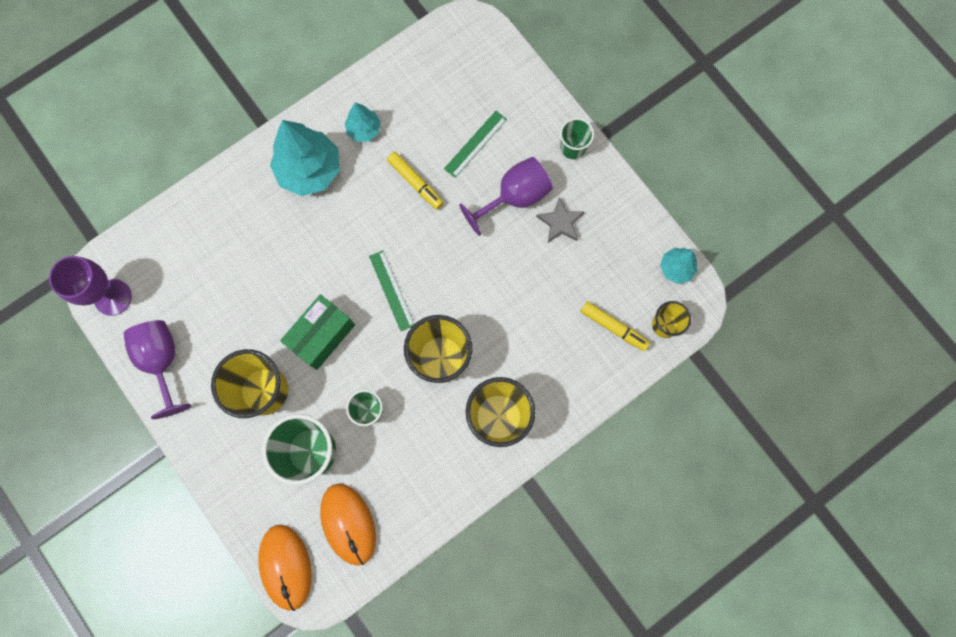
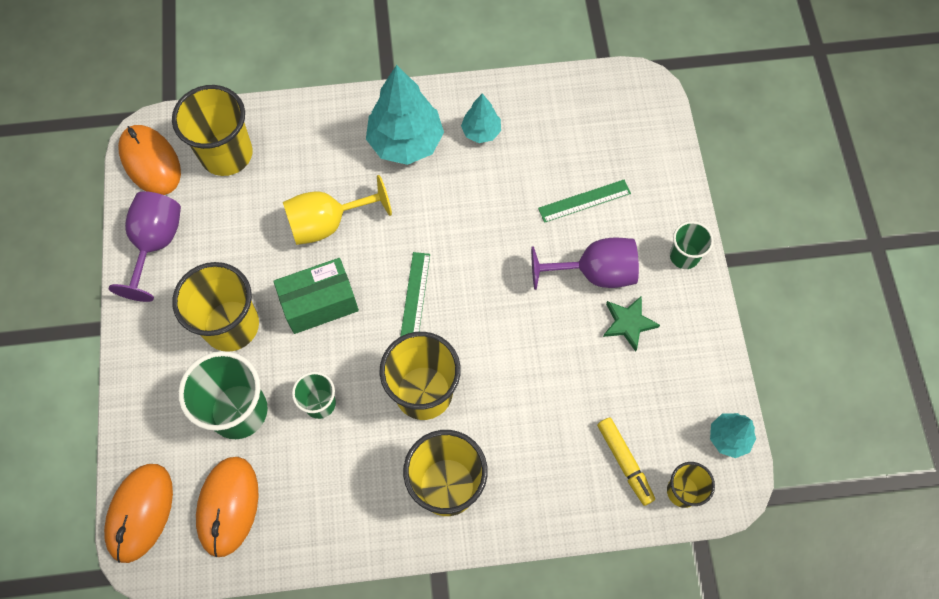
camera: 30 degrees right, 10 degrees down
(113, 297) = (150, 162): purple goblet -> orange mouse
(171, 257) = (226, 154): none -> yellow cup
(288, 269) = (328, 223): none -> yellow goblet
(416, 183) = (502, 207): yellow marker -> none
(560, 222) = (628, 323): grey star -> green star

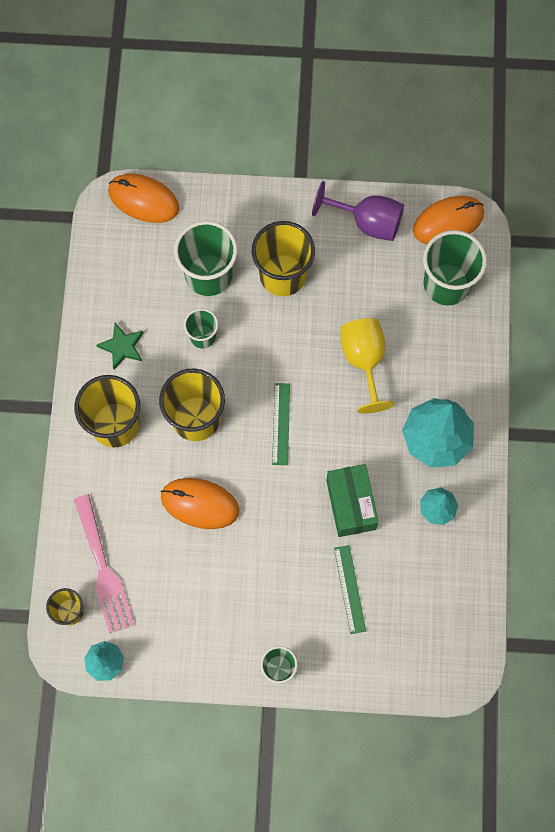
camera: 100 degrees right, 5 degrees up
(226, 154) = (446, 284): yellow cup -> green cup
(228, 506) = (135, 261): orange mouse -> orange mouse (200, 504)
(319, 303) = (290, 346): green box -> green box (351, 504)
(415, 297) = (281, 424): green ruler -> green ruler turned 75 degrees clockwise
(594, 273) = (276, 582): purple goblet -> none
(624, 462) = (103, 569): yellow marker -> pink fork
(628, 323) = (223, 601): green star -> green star (122, 347)

